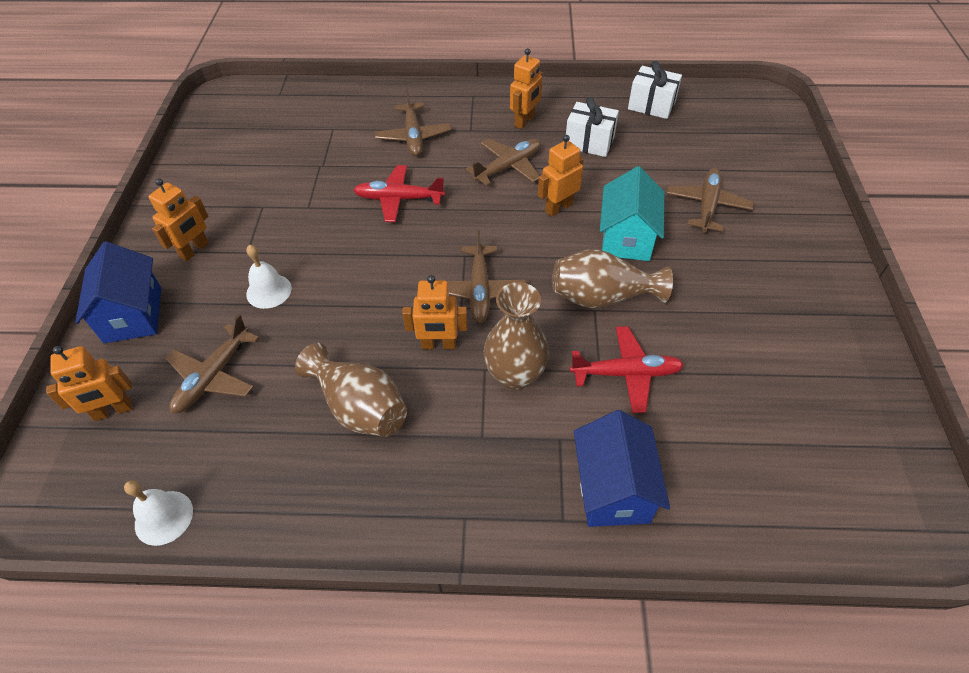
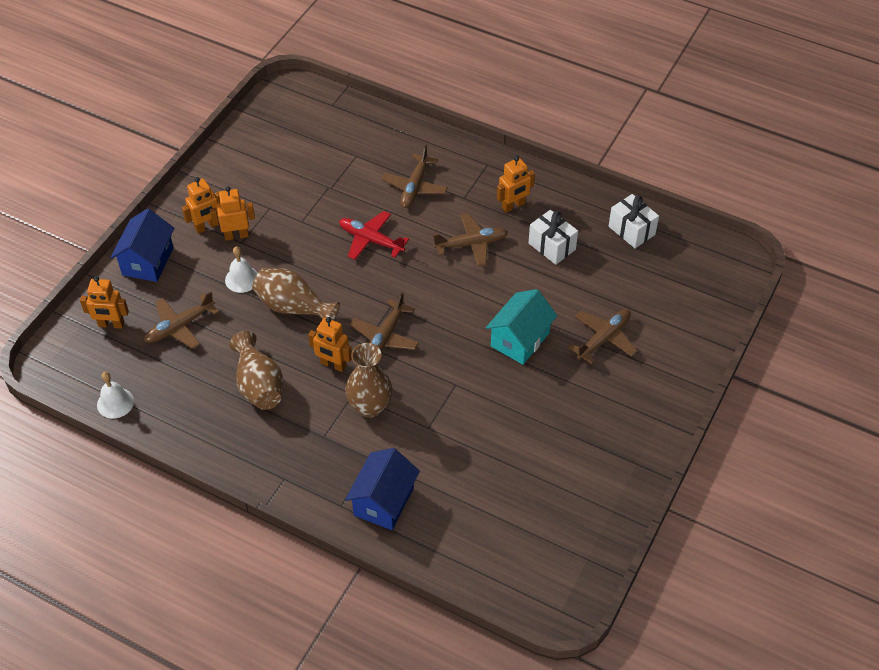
camera: 25 degrees right, 0 degrees up
(558, 208) = (486, 294): orange robot -> orange robot (236, 235)
(602, 297) = (467, 377): brown vase -> brown vase (293, 307)
(625, 374) = (444, 436): red plane -> none

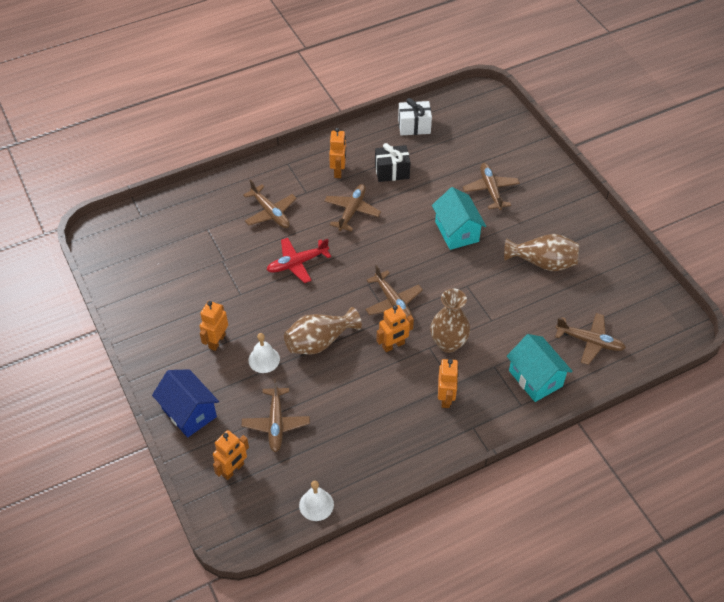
camera: 55 degrees left, 0 degrees up
(207, 227) = (190, 355): orange robot -> orange robot (446, 398)
(259, 385) = (375, 400): brown vase -> brown vase (543, 263)
(383, 501) = (535, 378): blue house -> turquoise house
(470, 527) = (589, 341): none -> brown plane
(552, 246) = (392, 172): white gift -> black gift

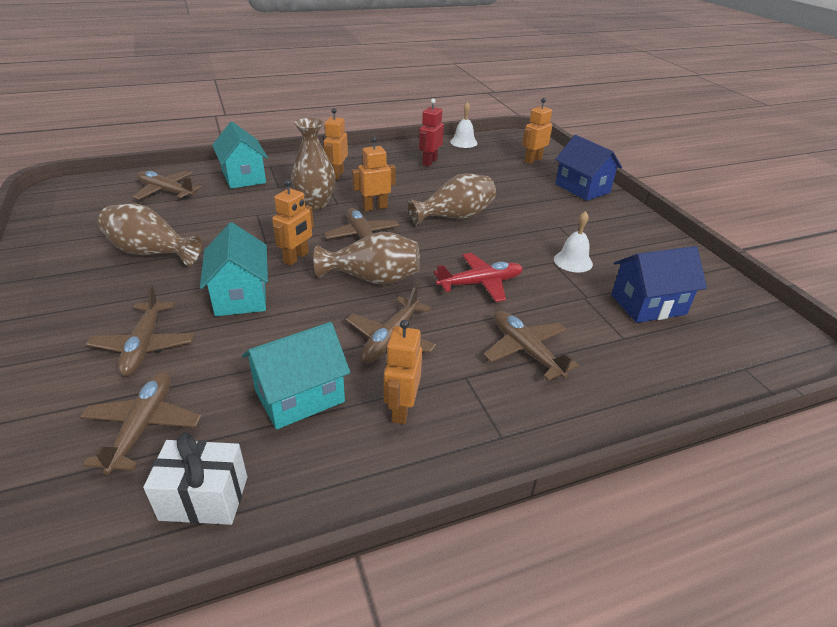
camera: 175 degrees left, 15 degrees down
(181, 259) = (648, 304): none -> blue house
(217, 341) = (570, 227): orange robot -> orange robot (296, 258)
(264, 359) = (515, 211): white bell -> white bell (573, 261)
(276, 423) = (498, 176): brown plane -> brown plane (143, 427)
(353, 443) = (429, 162): none -> red robot
(374, 258) = (373, 279): none -> brown vase
(392, 172) = (299, 396): black gift -> turquoise house

